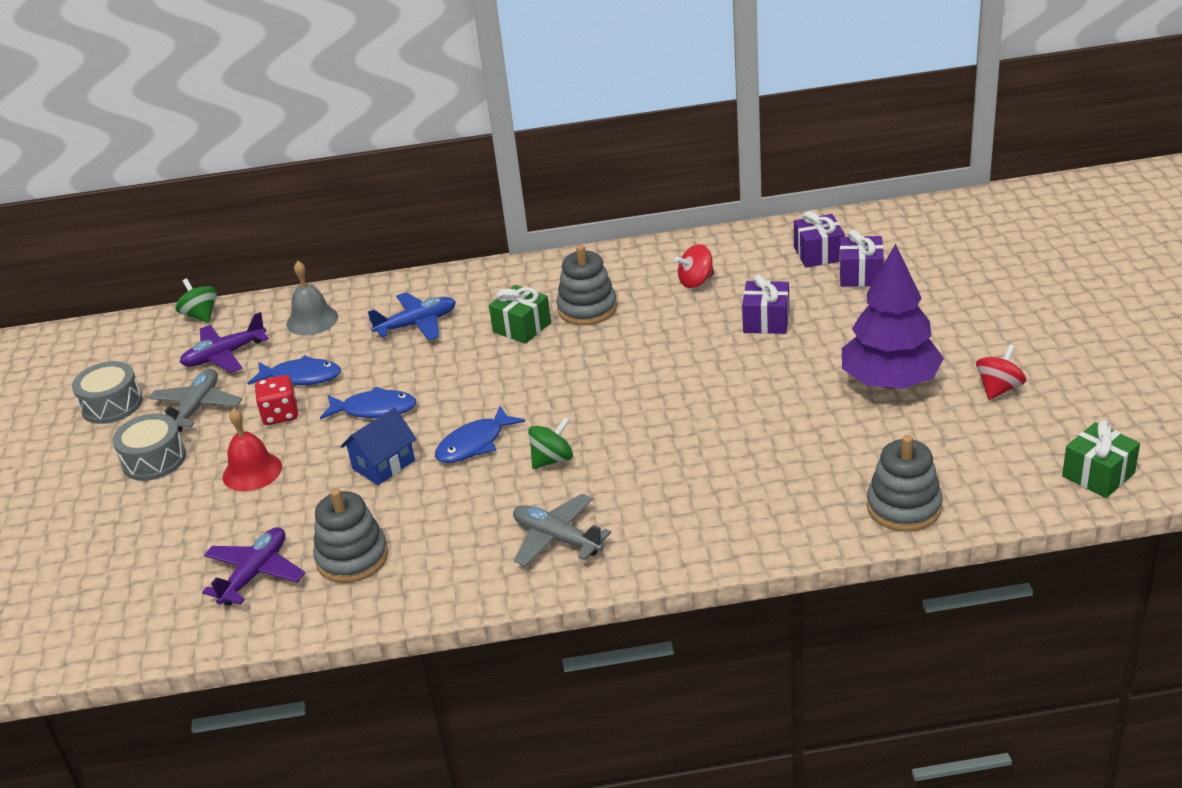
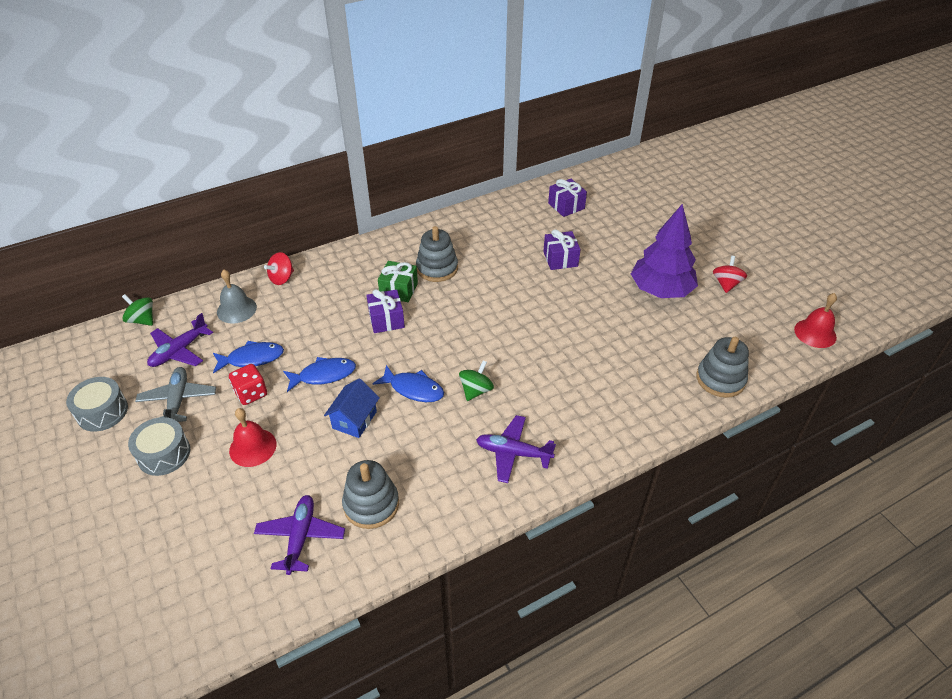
camera: 25 degrees left, 10 degrees up
(417, 324) = (320, 300): blue plane -> none
(474, 444) = (413, 389): blue fish -> blue fish turned 90 degrees counterclockwise
(557, 538) = (513, 453): grey plane -> purple plane
(696, 281) = (499, 237): red spinning top -> red spinning top (282, 278)
(860, 275) = (600, 217): purple gift -> purple gift (386, 320)
(1098, 475) = (815, 333): green gift -> red bell

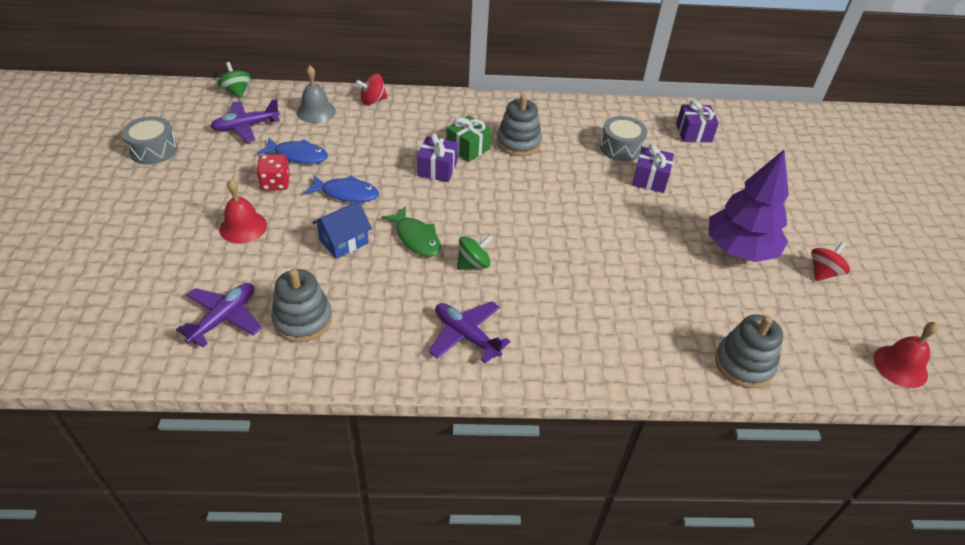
camera: 25 degrees right, 0 degrees up
(164, 454) = (172, 202): grey drum -> grey drum (620, 148)
(178, 400) = (215, 165): grey plane -> none
(413, 389) = (416, 238): blue fish -> green fish

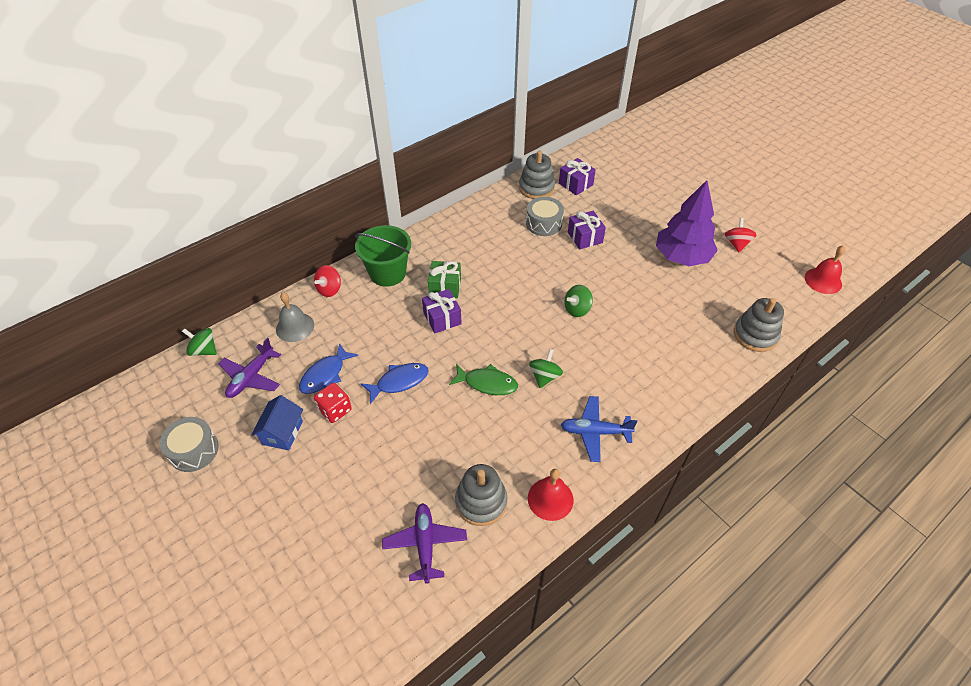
camera: 35 degrees left, 5 degrees up
(243, 227) = (353, 463): red bell -> red bell (550, 499)
(298, 155) = (325, 375): blue fish -> blue fish turned 150 degrees clockwise
(344, 242) = (441, 422): blue house -> blue house (282, 432)
(432, 113) = (388, 273): none -> green bucket
(466, 336) = (595, 432): purple plane -> blue plane
(518, 143) = (474, 261): grey stacking toy -> grey stacking toy (536, 188)
(570, 231) = (577, 309): none -> green spinning top

